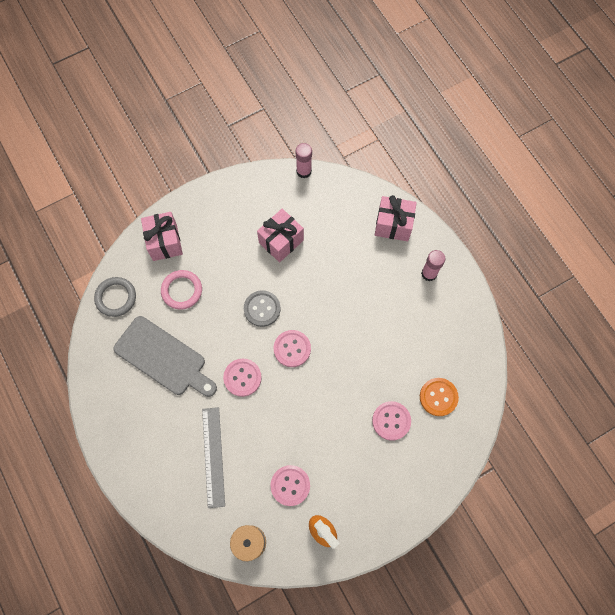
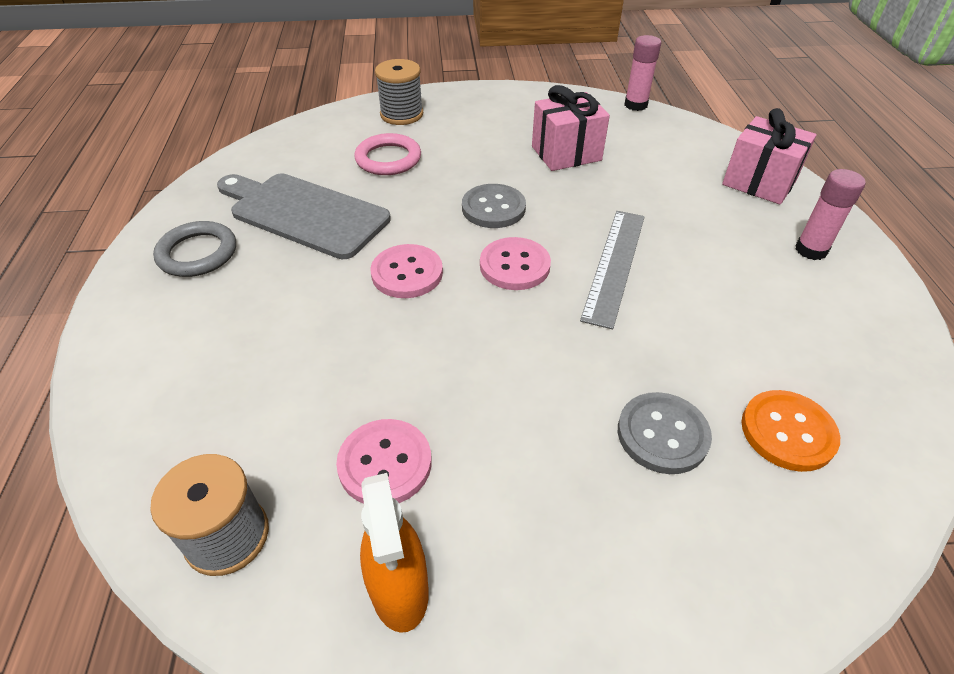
camera: 25 degrees right, 25 degrees down
(116, 298) = (295, 141): grey ring -> grey ring (197, 253)
(163, 358) = (304, 213): grey cutting board -> grey cutting board turned 150 degrees clockwise
(165, 242) = (401, 114): pink gift -> grey spool
(213, 456) = (276, 358): grey ruler -> grey ruler (614, 265)
(391, 421) = (662, 434): pink button -> grey button

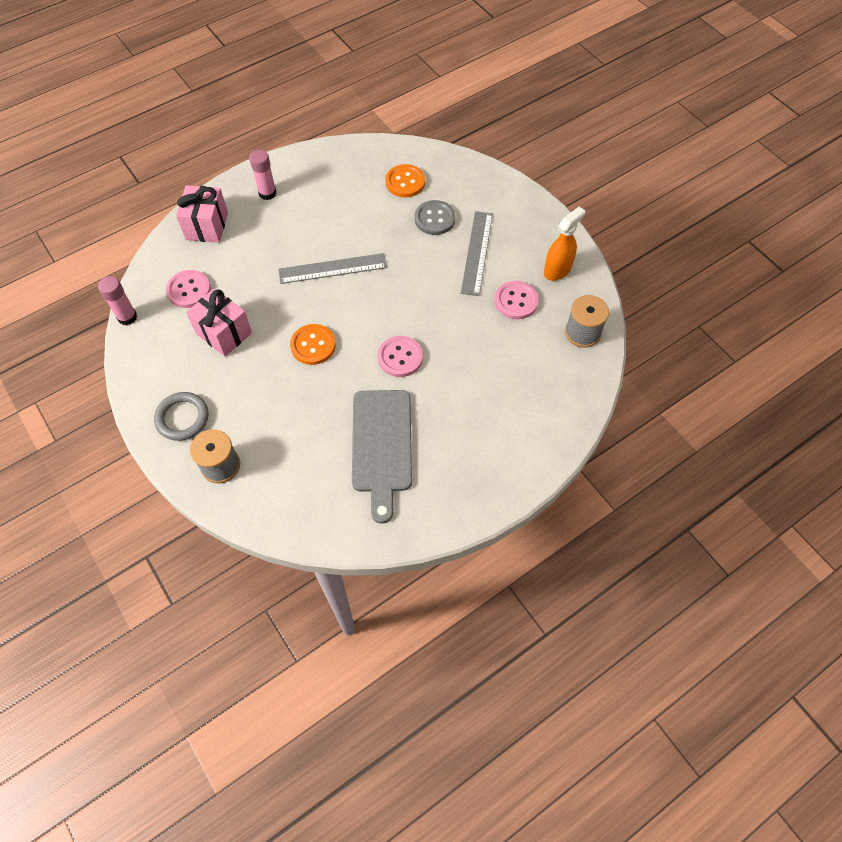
camera: 120 degrees left, 15 degrees up
(197, 253) = (455, 477): grey ring -> grey ring (182, 418)
(388, 159) = (290, 436): pink ring -> none
(493, 208) = (313, 345): grey button -> orange button
(514, 266) = (361, 311): pink button -> pink button (189, 290)
(538, 461) = (477, 252): none -> grey ruler

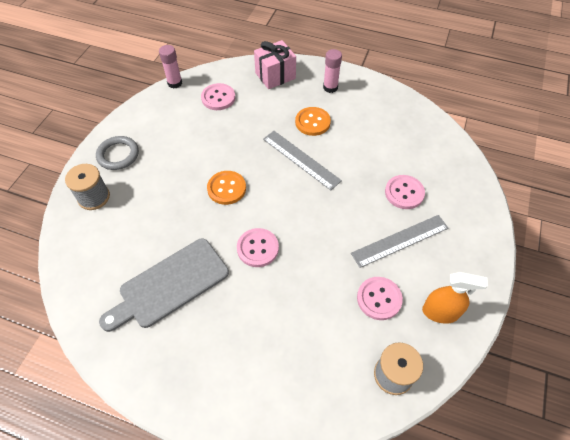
camera: 55 degrees right, 5 degrees down
(224, 333) = (199, 135): pink gift -> none
(405, 182) = (418, 154): orange button -> orange button (312, 122)
(434, 219) = (404, 193): grey button -> pink button

